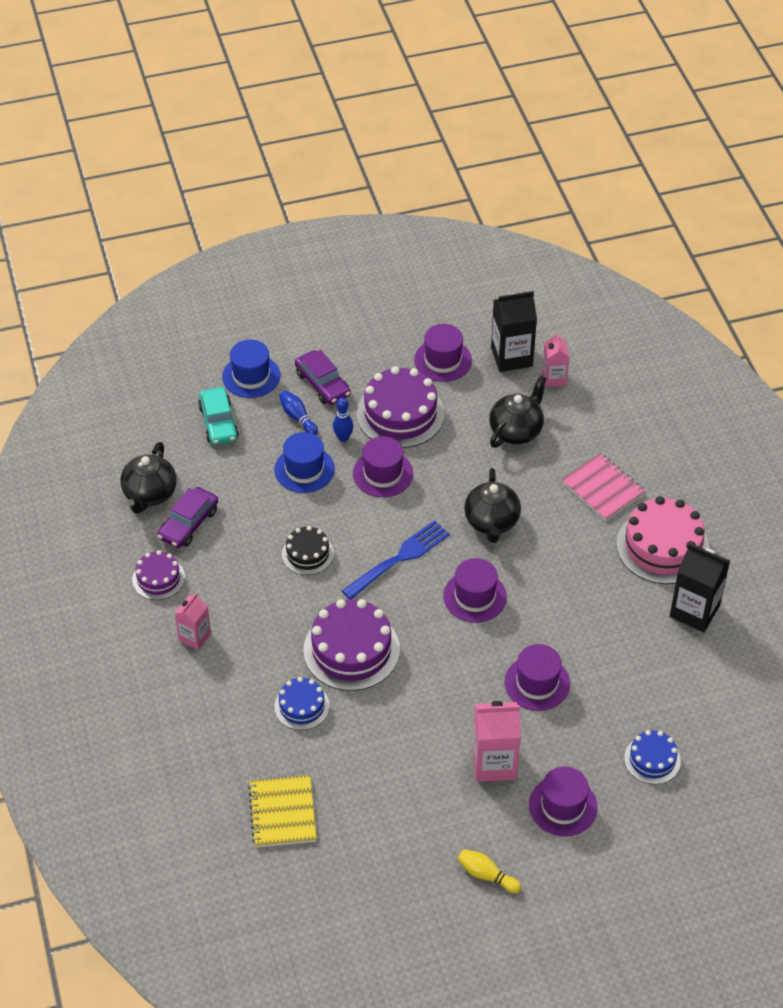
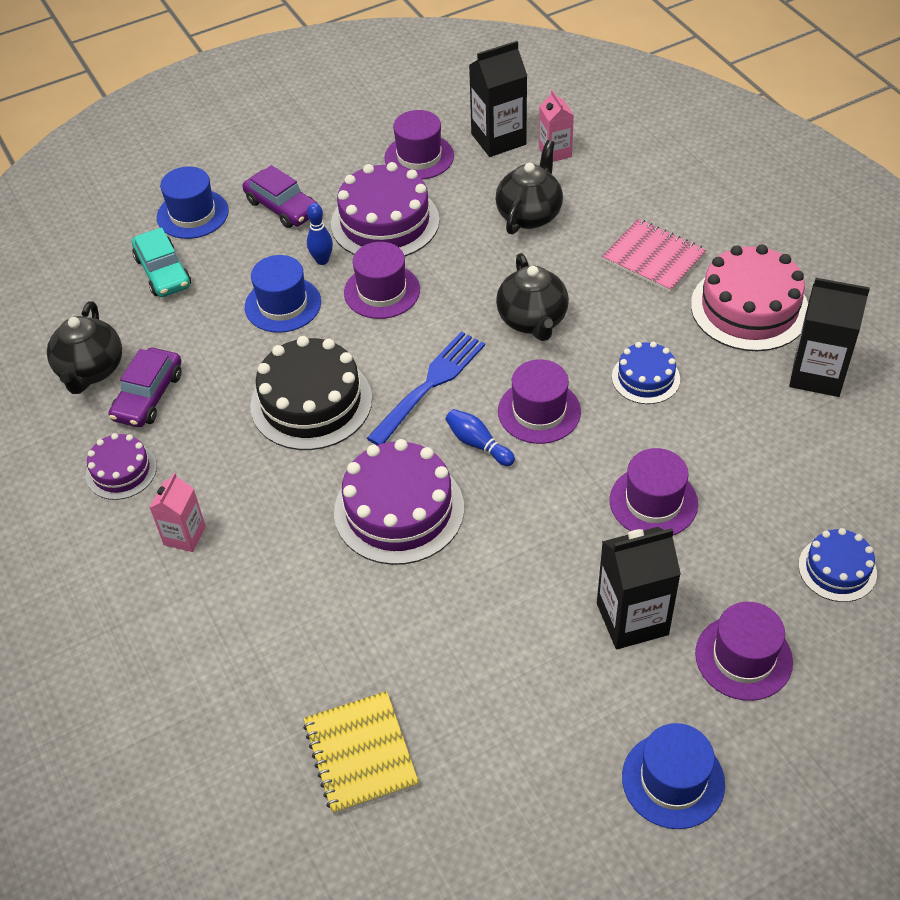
camera: 10 degrees left, 0 degrees up
(298, 417) = (260, 248): blue bowling pin -> blue bowling pin (478, 444)
(301, 706) = (351, 598): blue cake -> blue cake (645, 378)
(307, 554) = (311, 402): black cake -> black cake, size x1.79
(486, 875) = (673, 780): yellow bowling pin -> blue hat
(494, 763) = (632, 619): pink carton -> black carton

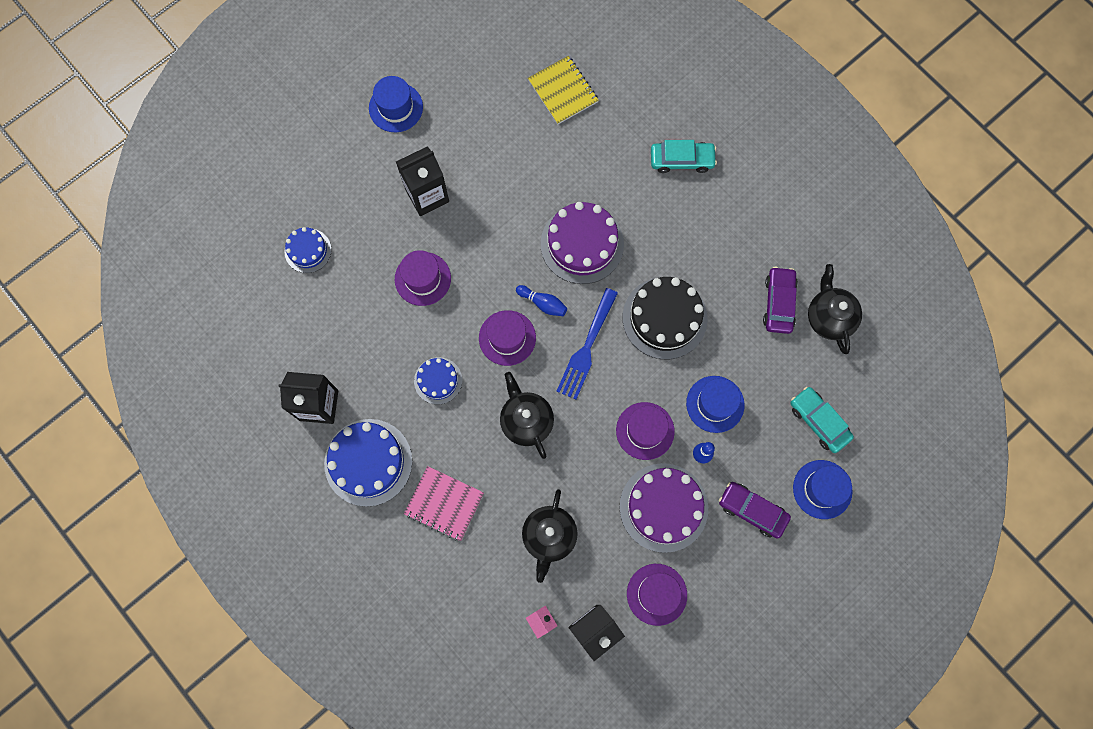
camera: 165 degrees right, 25 degrees up
(121, 471) = (770, 240): purple cake -> none
(184, 535) = (709, 202): pink carton -> none
(201, 603) = (681, 160): none -> turquoise car
(743, 657) = (362, 183): purple hat -> none
(749, 308) = (368, 462): pink cake -> blue cake

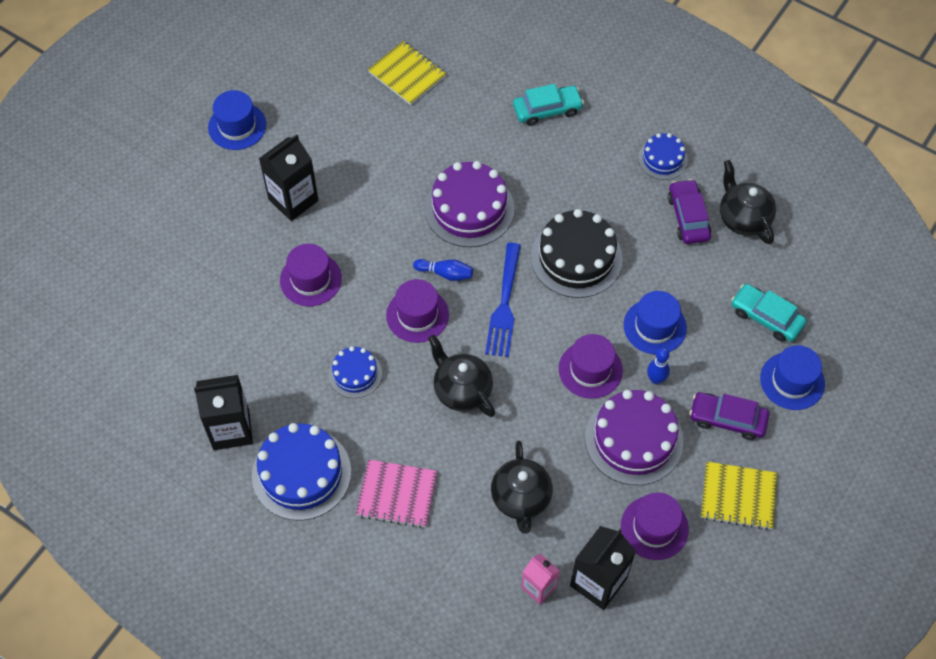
camera: 15 degrees left, 15 degrees down
(308, 250) = (179, 281): blue cake -> blue cake (662, 159)
(739, 585) = (738, 496): none -> yellow notebook

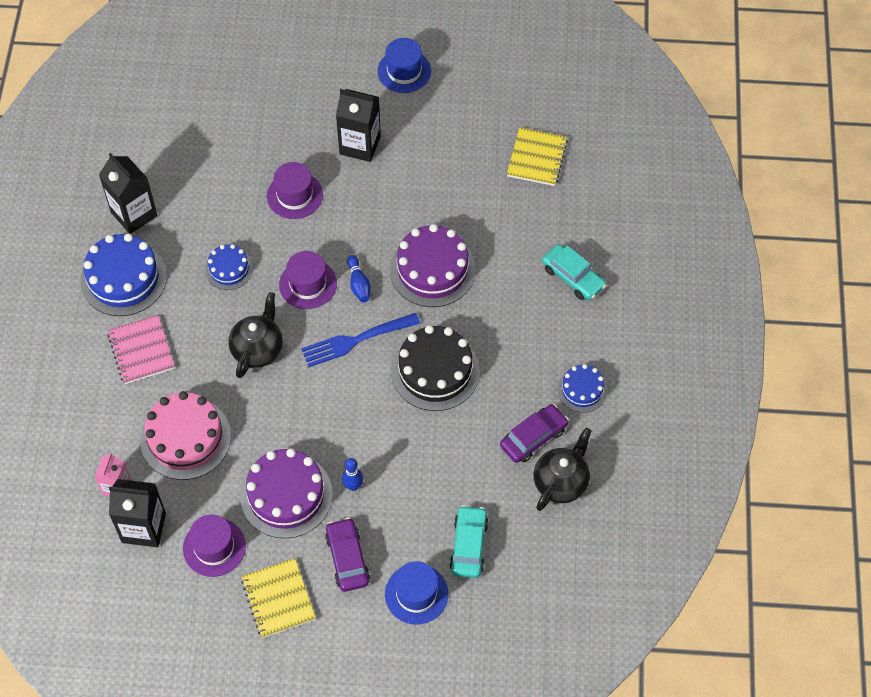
camera: 60 degrees right, 0 degrees up
(521, 499) = (185, 438): black teapot -> pink cake
(590, 369) = (333, 432): purple hat -> none
(655, 326) = (404, 462): blue hat -> none

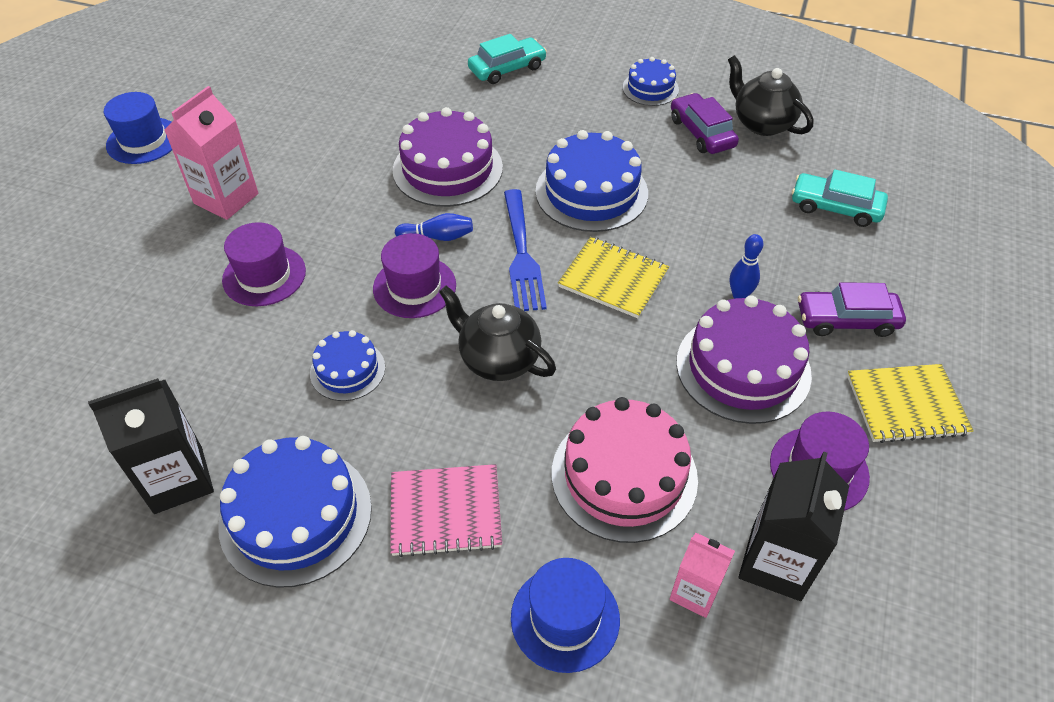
camera: 75 degrees left, 10 degrees down
(360, 145) = (226, 198): black carton -> pink carton
(416, 594) = (899, 264): blue hat -> blue hat (565, 618)
(435, 371) = (591, 192): black cake -> blue cake
(537, 158) = (340, 64): yellow notebook -> yellow notebook (613, 279)

